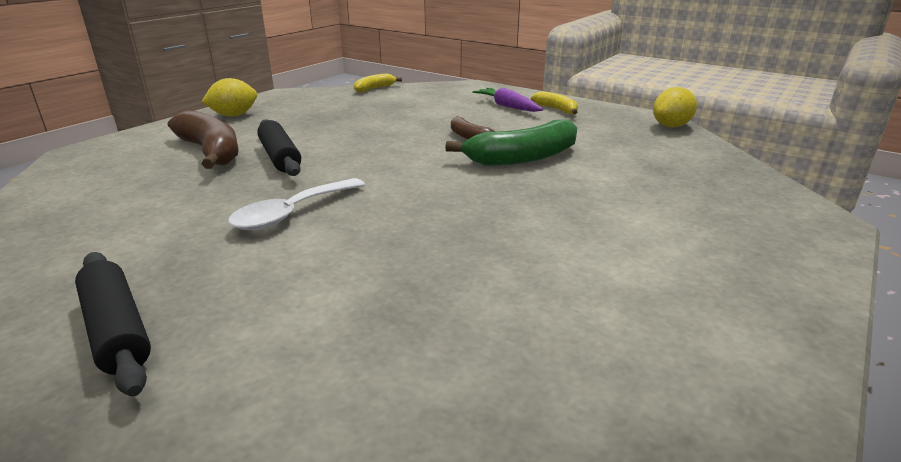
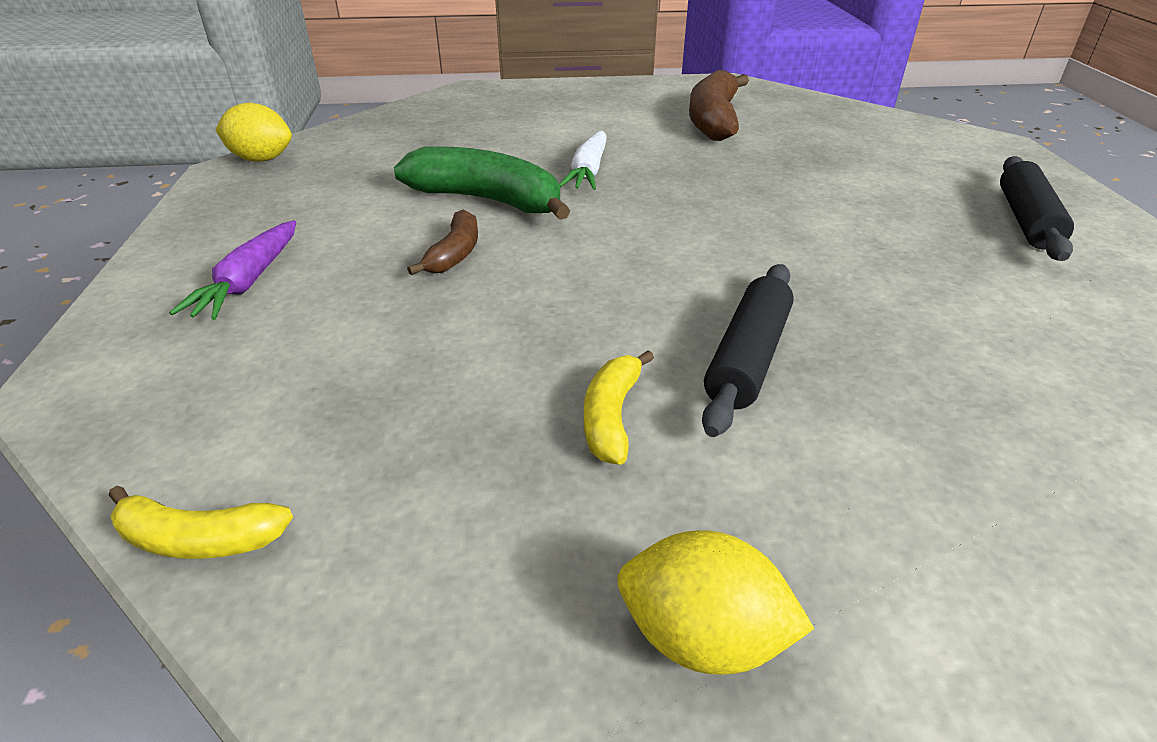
camera: 130 degrees left, 10 degrees up
(211, 151) = (856, 451): brown banana -> brown banana (713, 120)
(292, 213) = (818, 252): white spoon -> none
(524, 197) = (588, 172): none -> white carrot
(556, 109) = (234, 239): yellow banana -> yellow banana (611, 417)

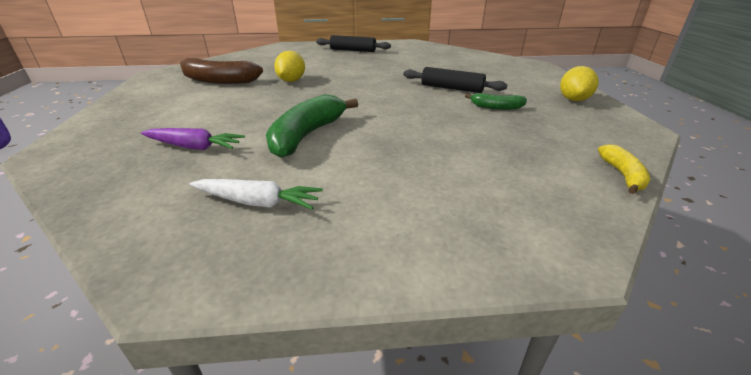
camera: 90 degrees left, 5 degrees down
(249, 282) = (420, 208): purple carrot -> purple carrot (194, 147)
(261, 159) = (151, 261): yellow lemon -> yellow lemon (291, 81)
(455, 254) = (377, 140): brown banana -> none
(588, 172) = (276, 109): white carrot -> white carrot (258, 202)
(611, 417) = (496, 107): yellow banana -> green banana

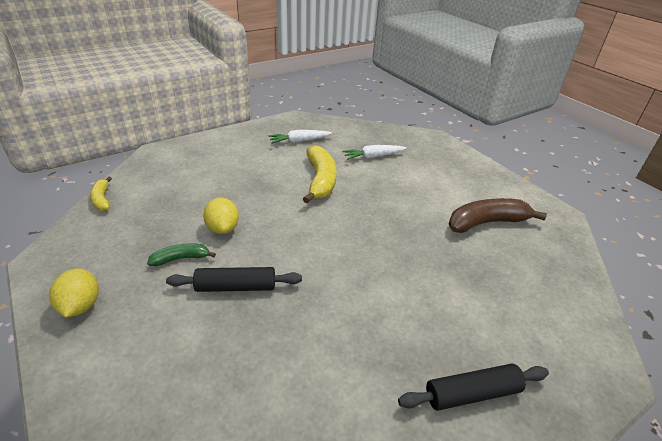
camera: 150 degrees right, 5 degrees up
(194, 147) = (373, 157): purple carrot -> white carrot
(291, 81) = (422, 245): yellow lemon -> yellow lemon (223, 228)
(307, 135) = (320, 180): green banana -> yellow banana

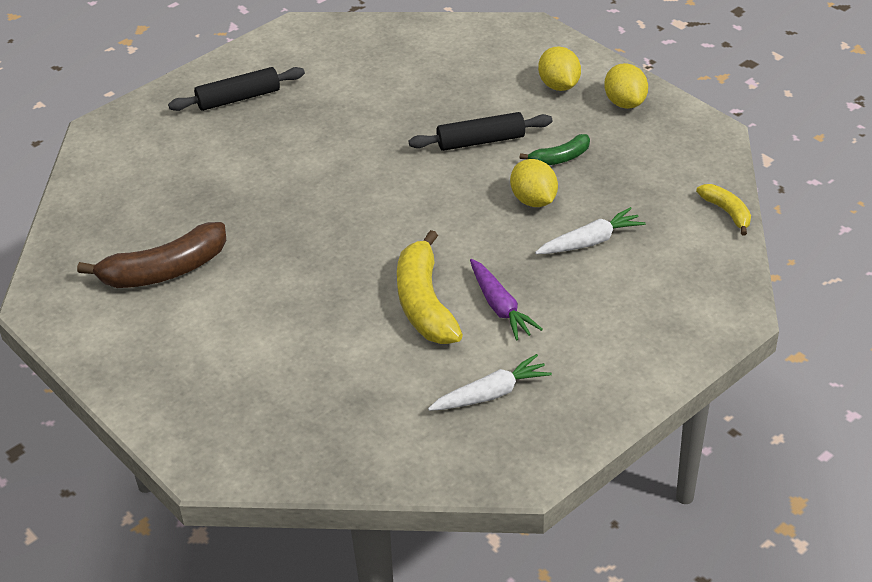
camera: 175 degrees right, 5 degrees up
(124, 341) = (559, 85): none -> yellow lemon
(278, 172) = (500, 307): none -> purple carrot
(373, 157) = (338, 378): white carrot -> white carrot (590, 241)

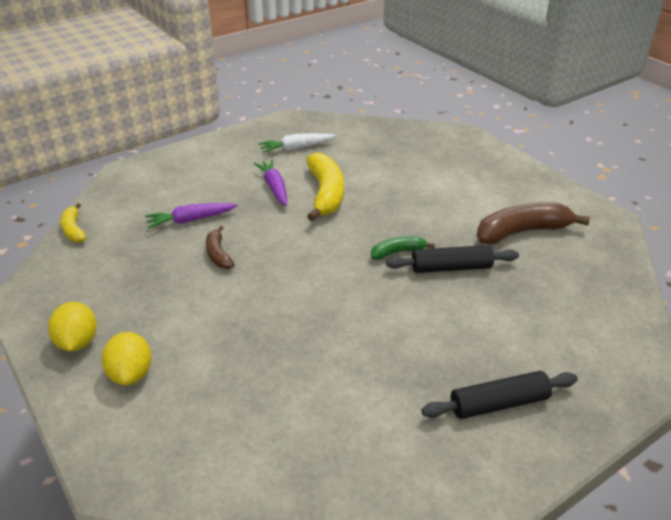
camera: 175 degrees left, 5 degrees down
(480, 141) = (241, 315): black rolling pin -> black rolling pin (451, 268)
(533, 200) = (218, 254): yellow lemon -> brown banana
(560, 158) = (176, 289): green banana -> green banana (397, 252)
(590, 241) = (190, 220): white carrot -> purple carrot

